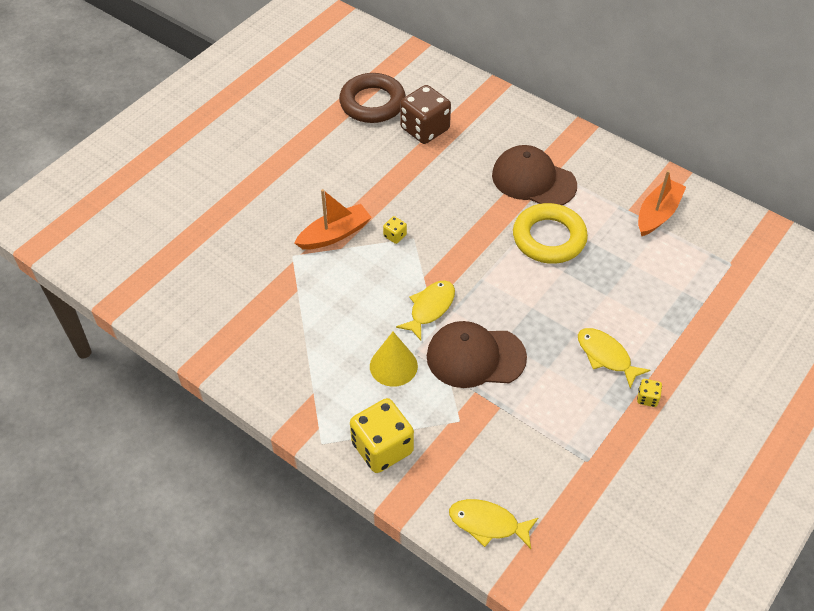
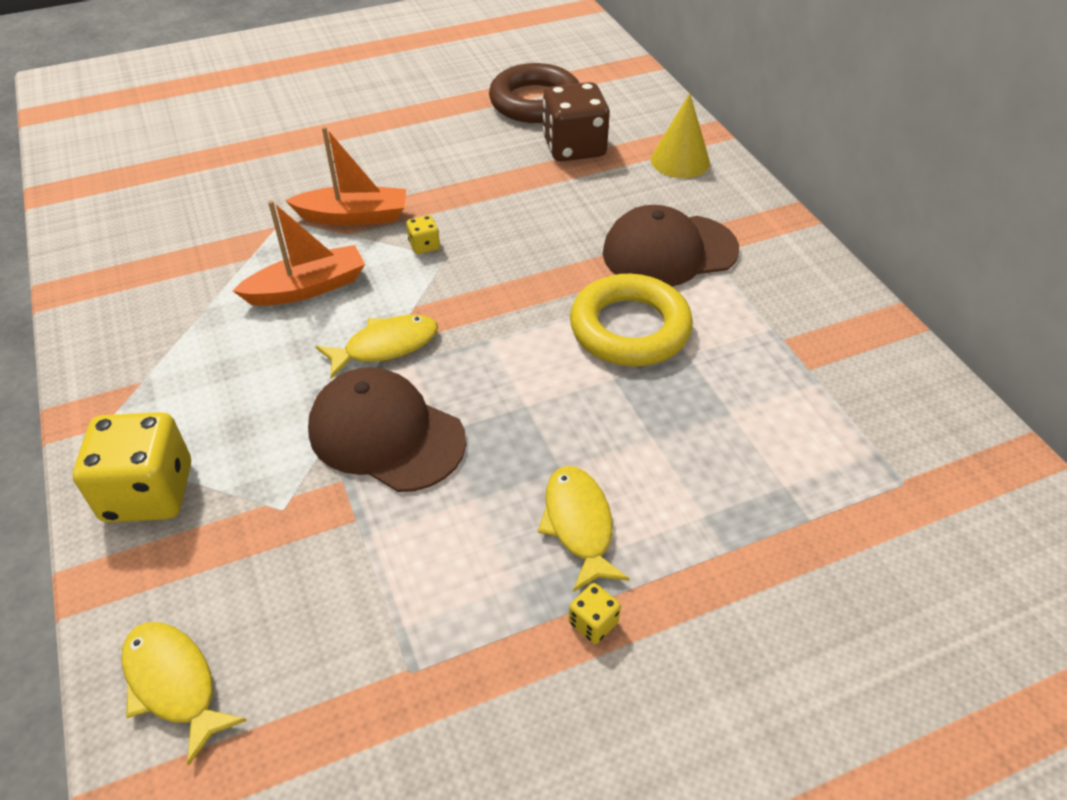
camera: 30 degrees right, 5 degrees down
(393, 366) = (269, 395): yellow cone -> yellow cone (680, 161)
(533, 180) = (669, 251): brown cap -> brown cap turned 75 degrees counterclockwise
(657, 214) = (827, 362): orange boat -> orange boat (307, 288)

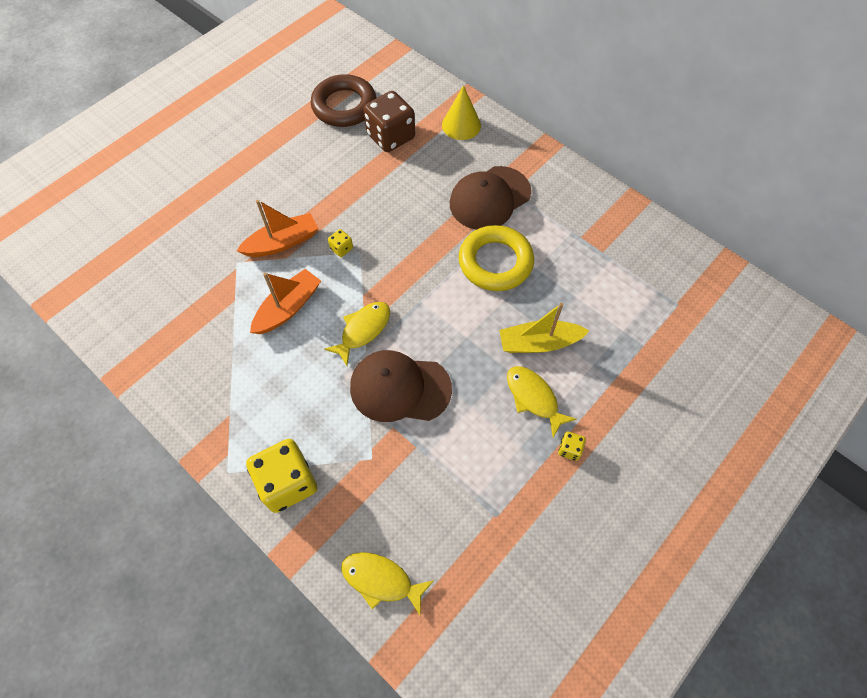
camera: 25 degrees left, 15 degrees up
(633, 453) = (539, 343): none -> yellow boat

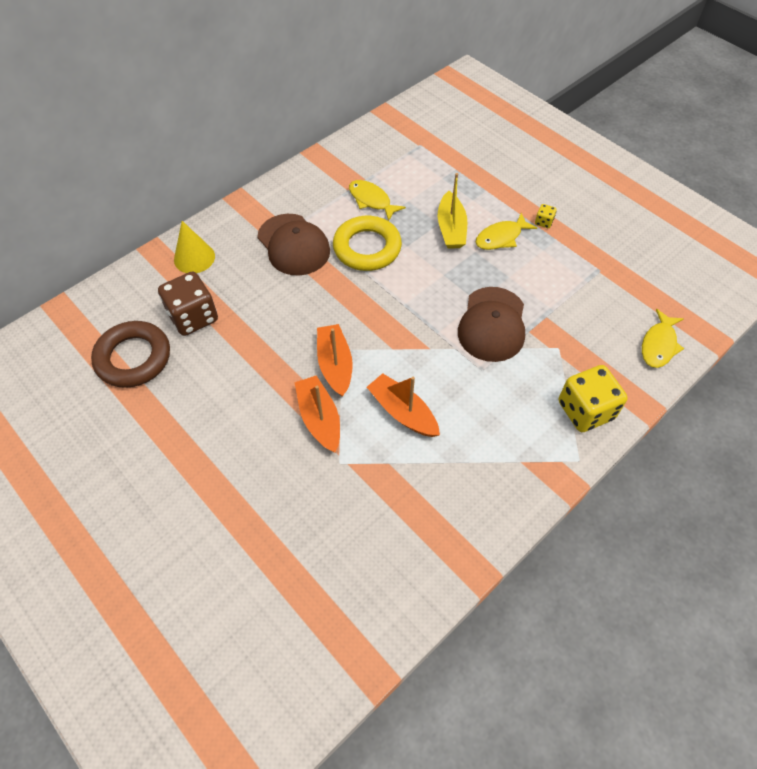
camera: 85 degrees left, 5 degrees down
(341, 248) = (335, 365): yellow dice -> orange boat
(363, 330) = (432, 349): yellow fish -> yellow fish (371, 200)

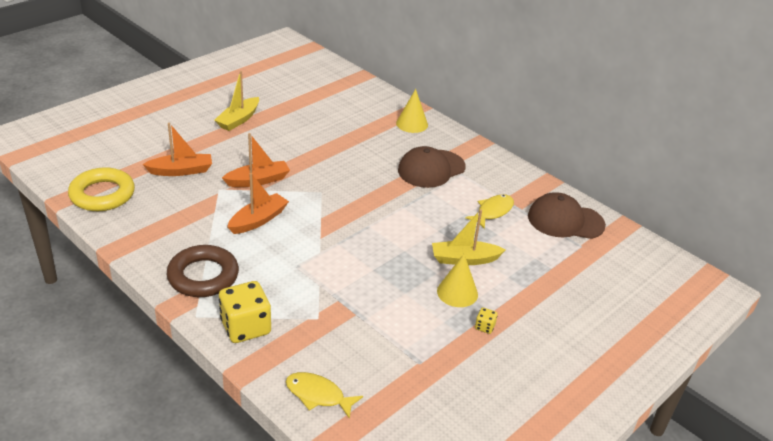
camera: 85 degrees right, 20 degrees down
(133, 358) = (318, 104): brown ring -> brown ring (203, 276)
(165, 455) = (238, 120): none -> yellow boat
(193, 317) = (353, 125): brown dice -> none
(335, 365) = (306, 188): orange boat -> orange boat (181, 171)
(367, 248) = (432, 207): yellow ring -> yellow ring (102, 194)
(492, 324) = (346, 277): brown cap -> brown cap (565, 220)
(501, 237) = (457, 292): yellow fish -> yellow cone

